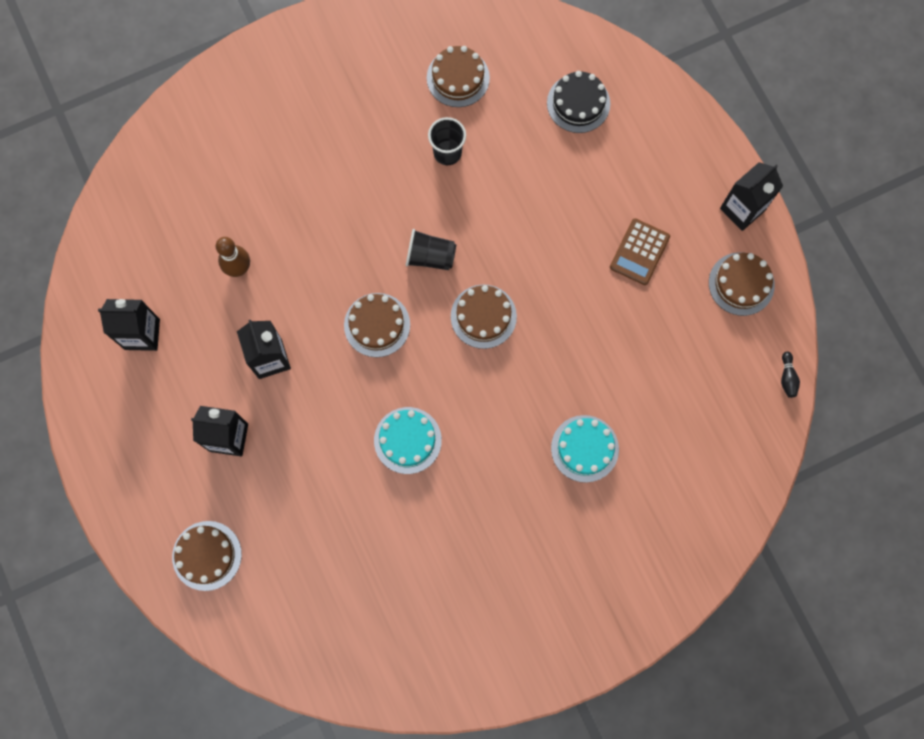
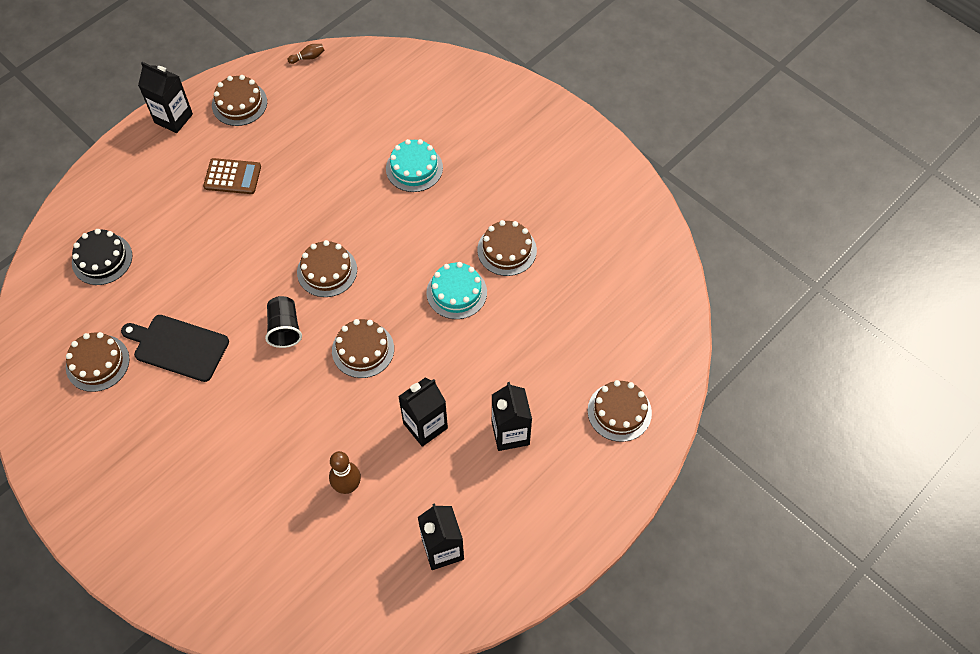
camera: 110 degrees left, 15 degrees down
(440, 512) = (507, 250): none -> brown cake
(447, 153) = (178, 347): black cup -> black cutting board
(787, 377) = (308, 57): black bowling pin -> brown bowling pin

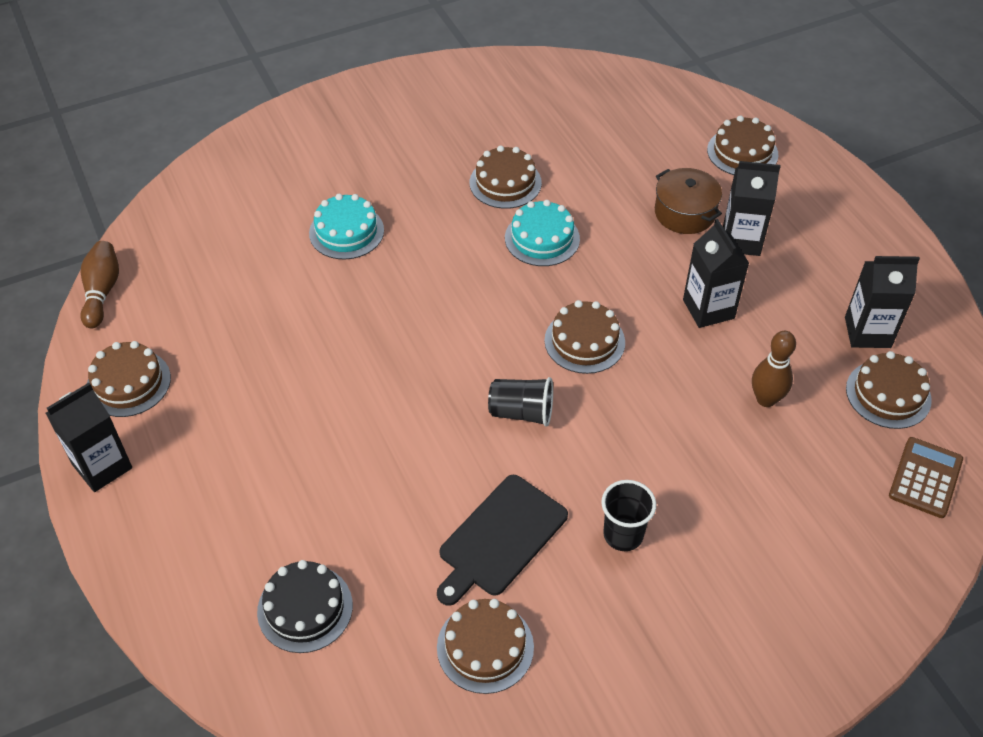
camera: 70 degrees left, 10 degrees down
(200, 419) = (623, 535): none -> black cup
(232, 177) = (250, 417): brown calculator -> brown calculator (925, 478)
(308, 57) = (102, 292): brown bowling pin -> brown bowling pin, size x1.74
(327, 271) = (454, 350): brown cake -> brown cake (888, 394)
(525, 384) = (685, 213): none -> brown pot

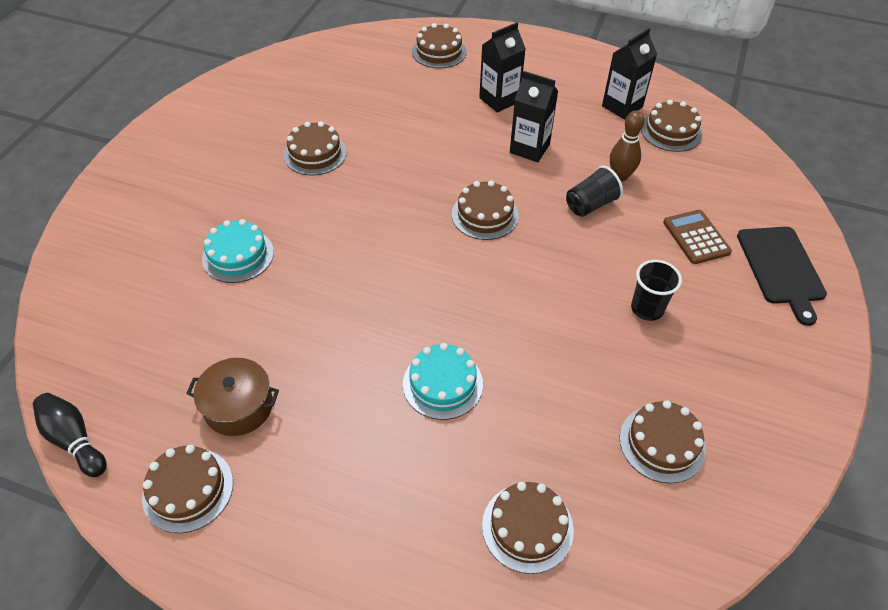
camera: 45 degrees left, 0 degrees up
(102, 292) = (74, 440): brown bowling pin -> black bowling pin
(102, 466) = (244, 571): black carton -> none
(305, 608) = (527, 527): black cake -> brown cake
(500, 538) = (586, 370): black cutting board -> black cutting board (781, 268)
(521, 412) = (501, 284): black cup -> black cup (590, 205)
(542, 238) = (382, 172): turquoise cake -> turquoise cake (442, 384)
(685, 213) = (449, 104): brown pot -> brown pot (239, 406)
(925, 478) = (739, 161): brown calculator -> brown calculator (696, 237)

